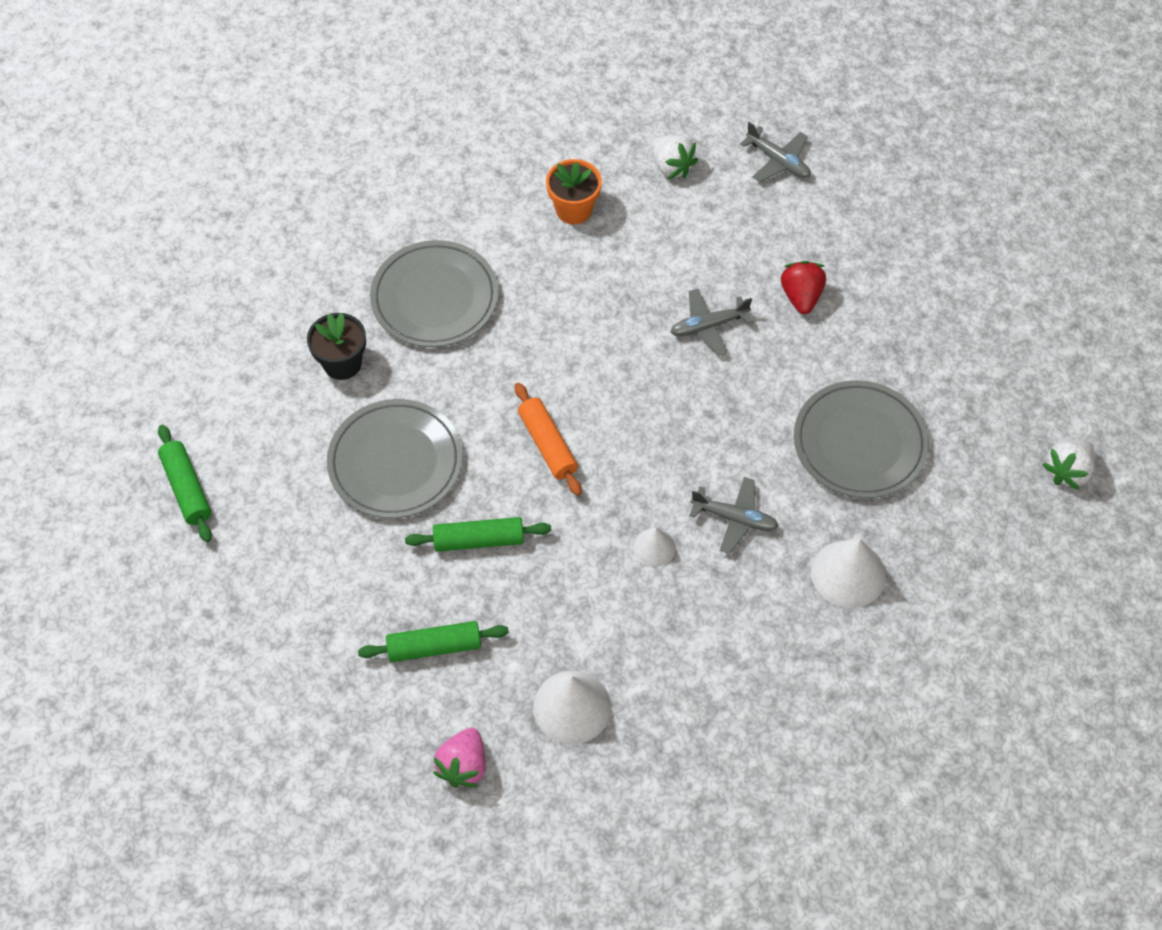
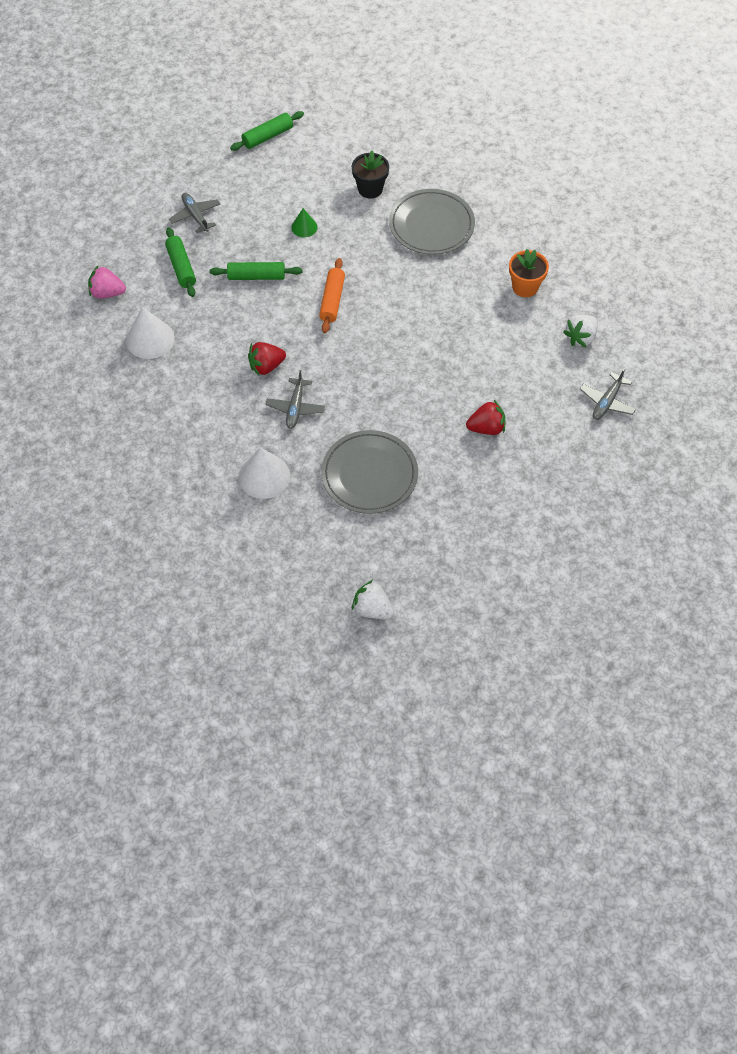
camera: 80 degrees right, 0 degrees up
(395, 462) = (304, 227): grey plate -> green cone
(479, 540) = (256, 276): green rolling pin -> green rolling pin turned 75 degrees counterclockwise
(547, 444) = (332, 300): orange rolling pin -> orange rolling pin turned 45 degrees counterclockwise
(654, 547) = (266, 366): white cone -> red strawberry
(708, 326) = (446, 375): grey plane -> grey plane (195, 216)

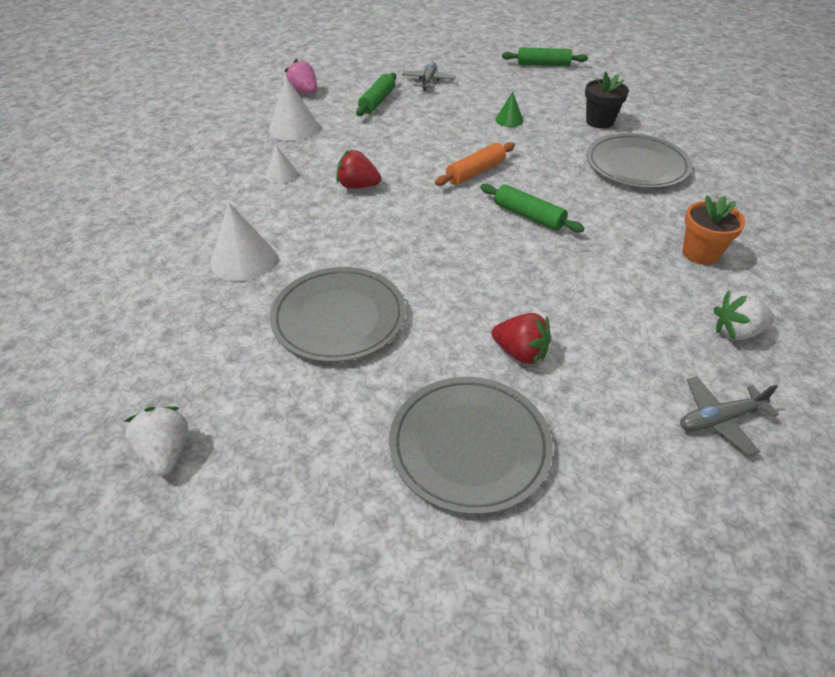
camera: 40 degrees right, 15 degrees down
(199, 391) = (281, 174): none -> white cone
(256, 276) = (428, 130): green rolling pin -> green rolling pin (528, 216)
(295, 408) = (342, 226): grey plane -> none
(509, 498) = (469, 446): none -> grey plate

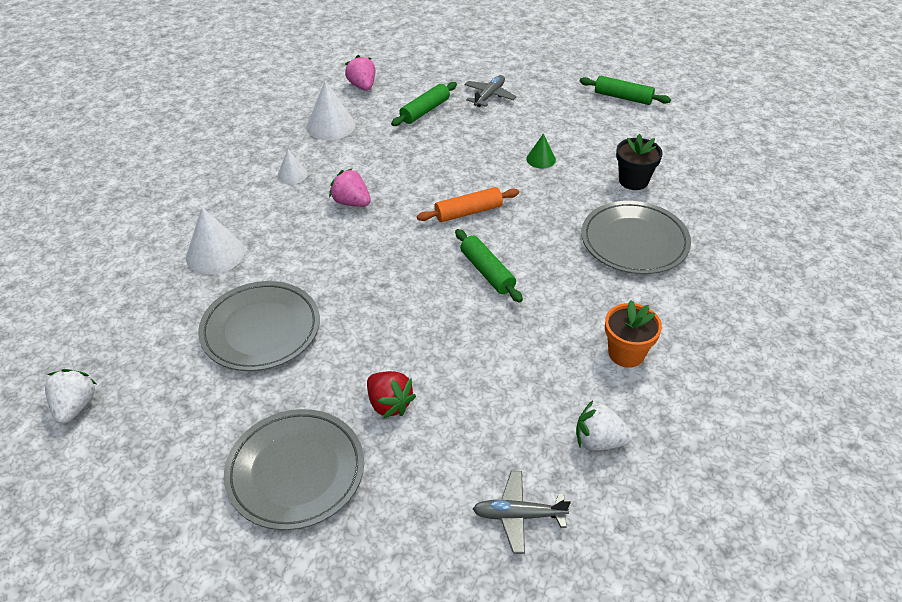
camera: 20 degrees right, 0 degrees up
(358, 186) = (351, 202): red strawberry -> pink strawberry

